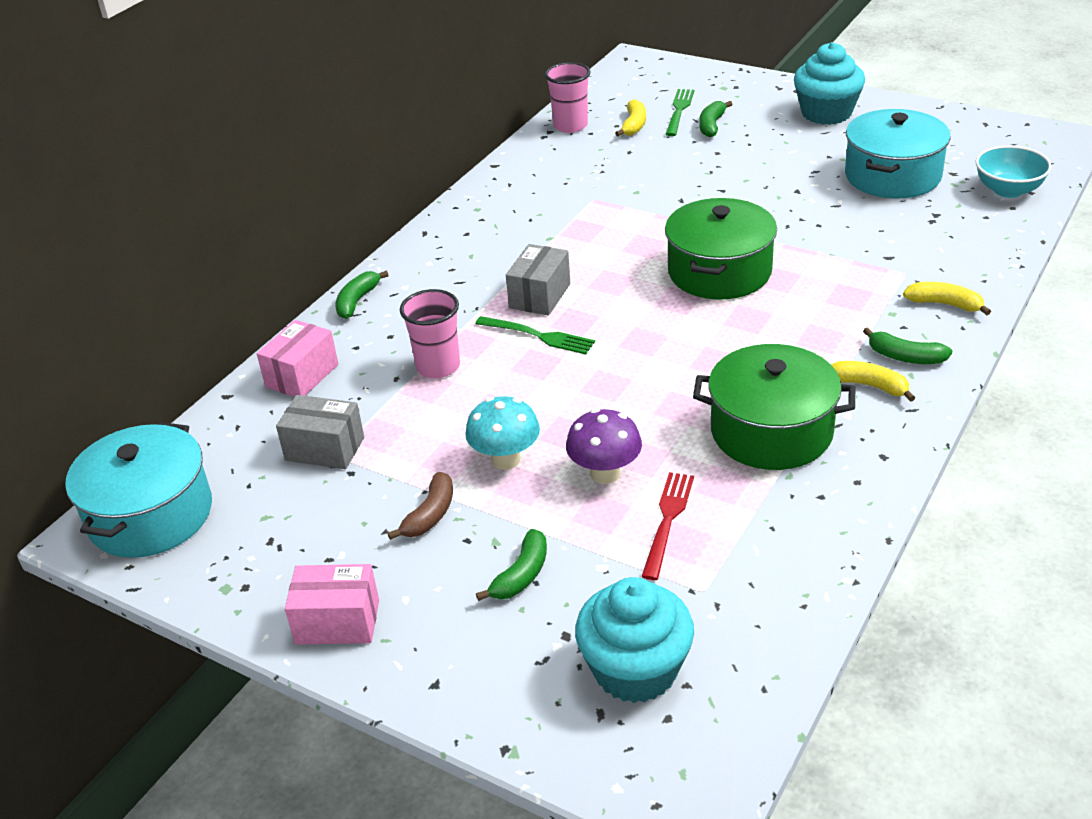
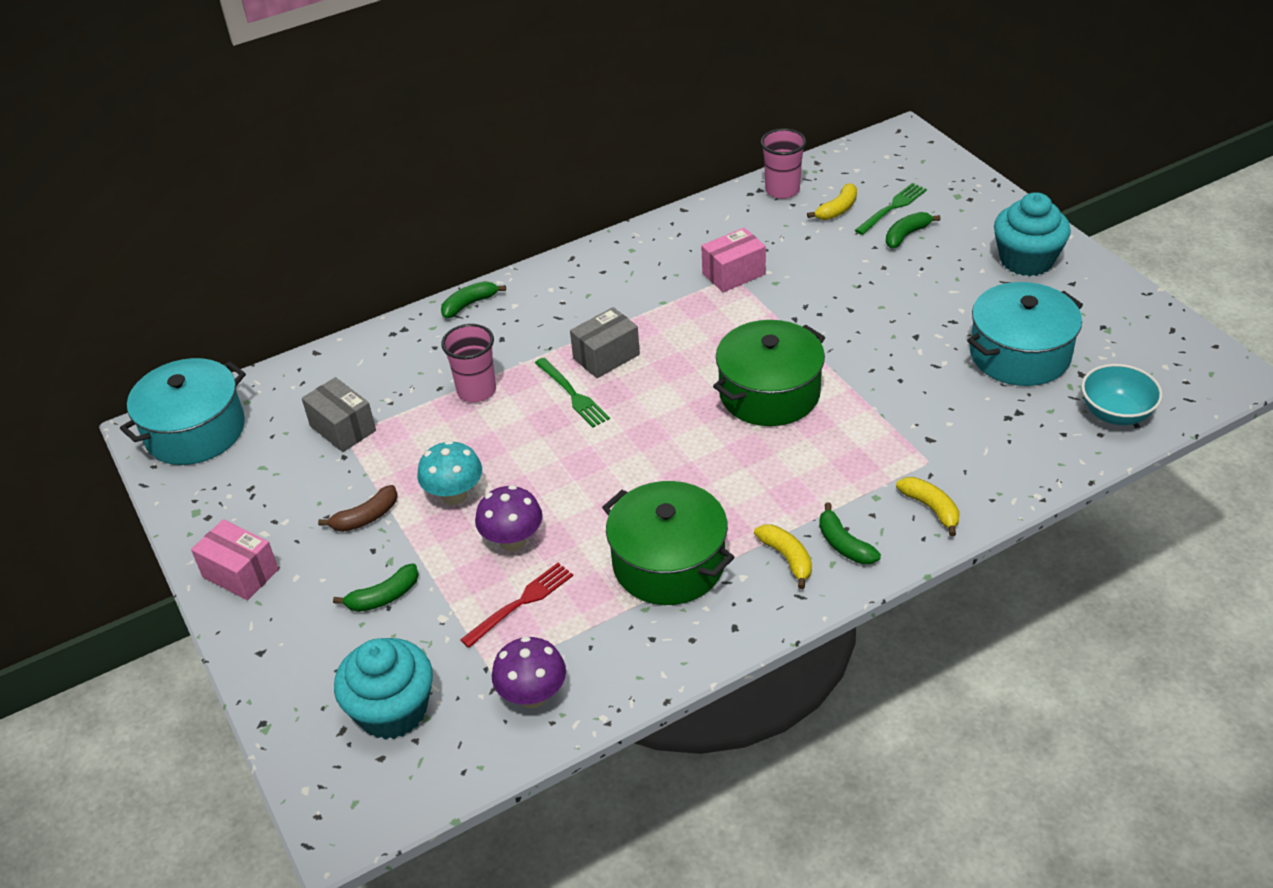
camera: 30 degrees right, 5 degrees up
(302, 376) = (378, 357): pink box -> pink box (733, 274)
(762, 592) = (533, 696): none -> purple mushroom

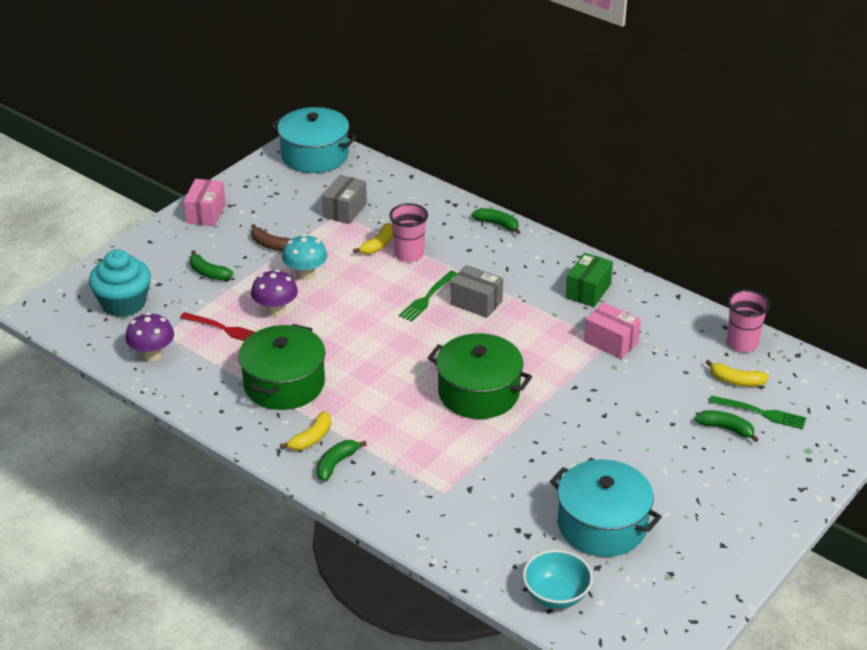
camera: 65 degrees right, 5 degrees down
(637, 267) = (588, 291): none -> green box
(931, 508) = (393, 502): yellow banana -> yellow banana (378, 245)
(1026, 260) = (738, 510): turquoise cupcake -> none

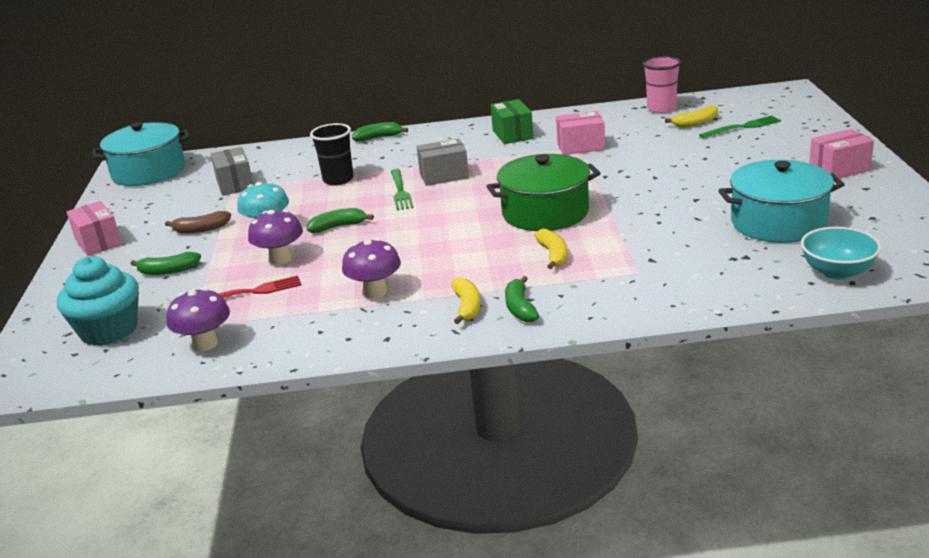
camera: 40 degrees left, 10 degrees down
(284, 384) = (375, 292): green pot -> purple mushroom
(378, 245) = (302, 187): yellow banana -> yellow banana (553, 255)
(409, 254) = (338, 179): pink cup -> black cup
(726, 429) = (740, 143): green banana -> green banana (338, 227)
(741, 512) = (839, 169): none -> pink box

